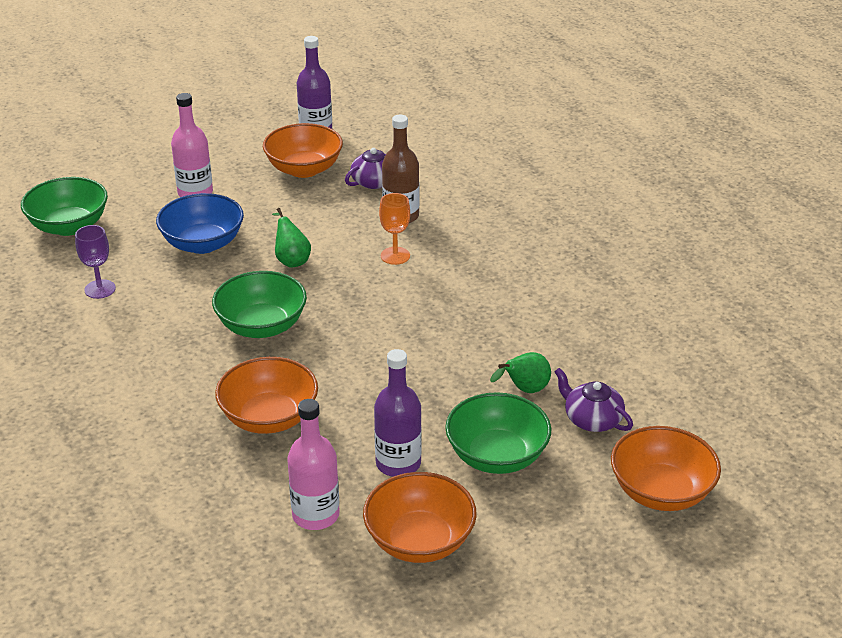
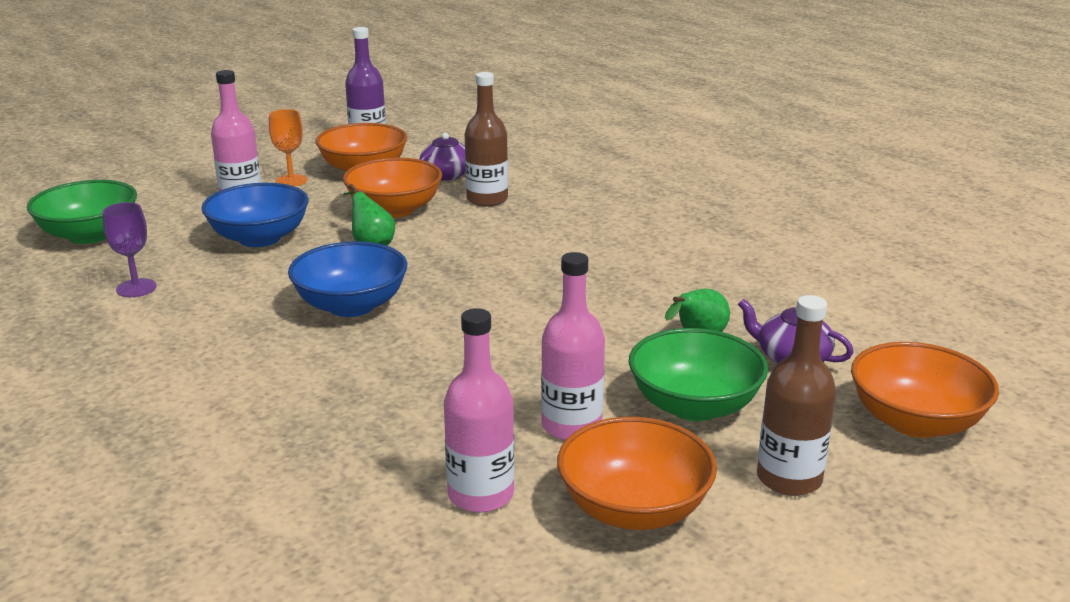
camera: 10 degrees left, 10 degrees down
(261, 326) = (351, 306): green bowl -> blue bowl
(269, 418) = (386, 394): orange bowl -> orange bowl (394, 209)
(395, 256) = (493, 232): orange goblet -> orange goblet (291, 181)
(398, 463) = (571, 426): purple bottle -> pink bottle
(541, 530) = (789, 478): none -> brown bottle

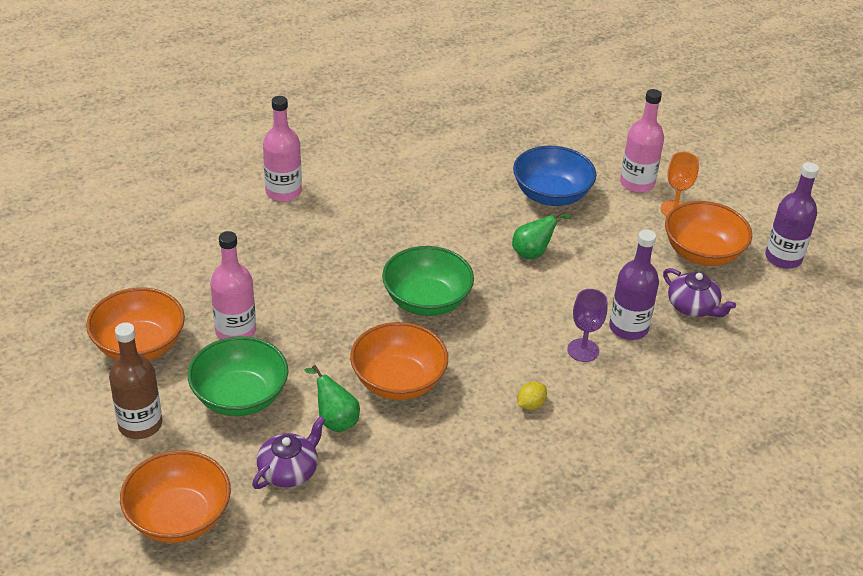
camera: 95 degrees right, 15 degrees up
(89, 235) = (564, 116): green bowl -> green bowl (426, 301)
(136, 288) = (472, 143): purple goblet -> purple goblet (583, 350)
(351, 306) = (427, 239): blue bowl -> none
(394, 209) = (606, 268): orange bowl -> orange bowl (398, 381)
(481, 494) = (178, 284): pink bottle -> pink bottle (283, 192)
(487, 199) = (628, 328): brown bottle -> purple bottle
(617, 239) = (530, 404): none -> yellow lemon

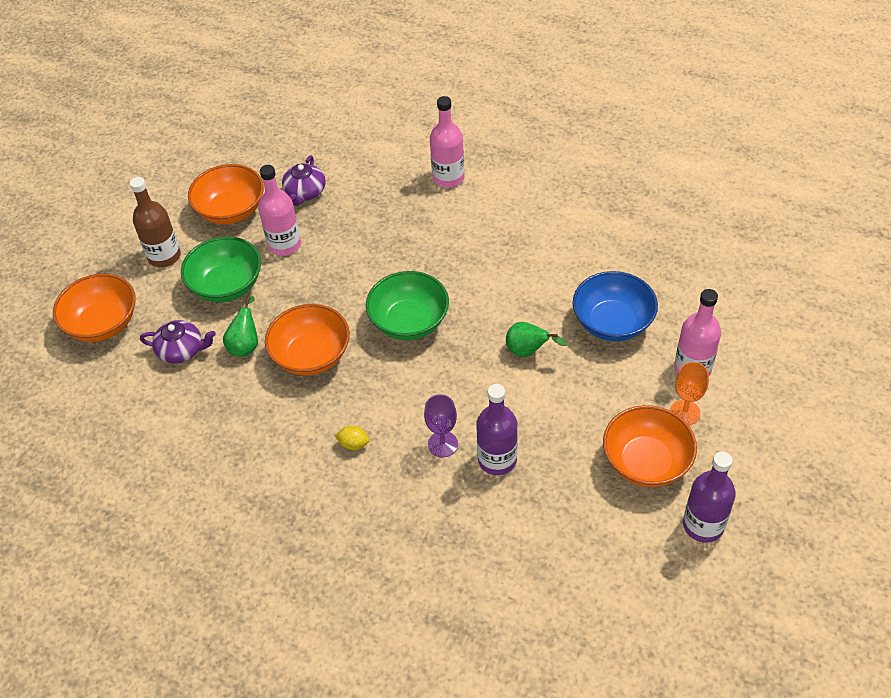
camera: 60 degrees right, 10 degrees up
(693, 307) = (567, 490): purple teapot -> purple teapot (305, 192)

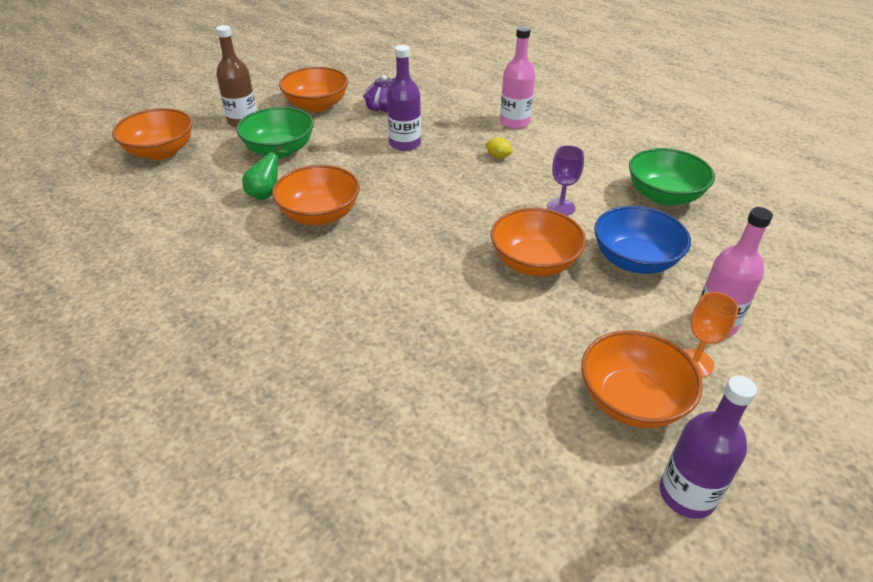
camera: 15 degrees right, 10 degrees down
(181, 350) = (209, 184): purple teapot -> none
(284, 245) = (346, 135): pink bottle -> none
(353, 444) = (315, 295): yellow lemon -> yellow lemon (498, 157)
(409, 322) = (426, 211): green bowl -> green bowl (663, 196)
(443, 444) = (406, 319): purple goblet -> purple goblet (561, 207)
(497, 459) = (457, 349): purple bottle -> purple bottle (405, 144)
(528, 351) = (534, 262): green pear -> orange bowl

